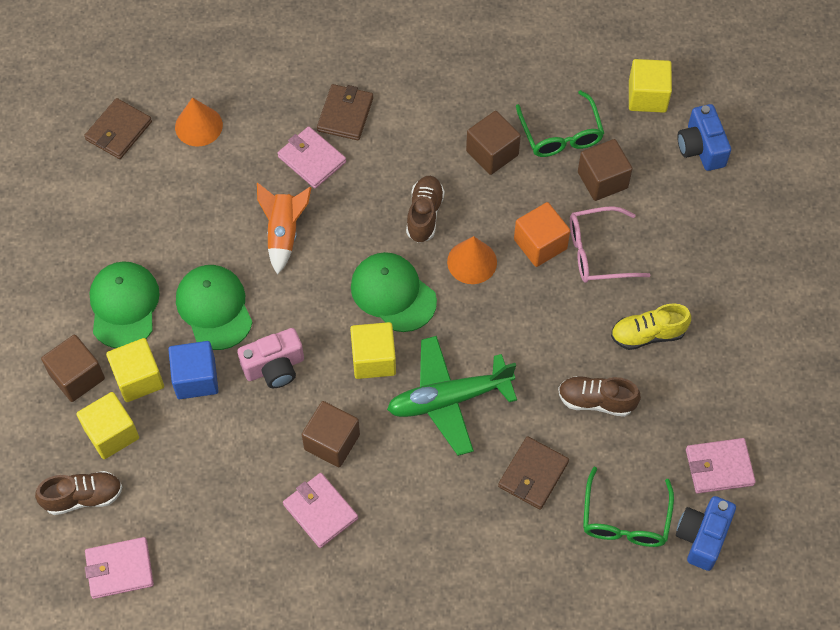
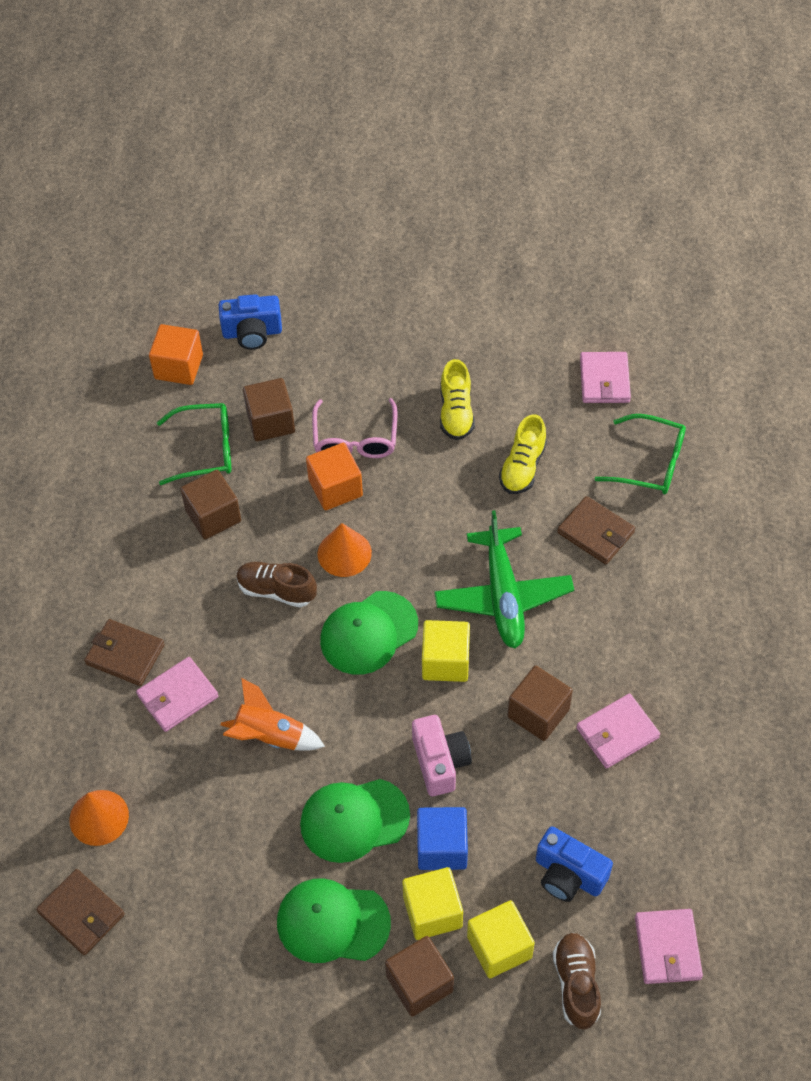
camera: 80 degrees left, 5 degrees down
(596, 401) = (522, 467): brown shoe -> yellow shoe
(647, 96) = (179, 367): yellow cube -> orange cube
(702, 537) = (673, 405): blue camera -> blue camera (568, 875)

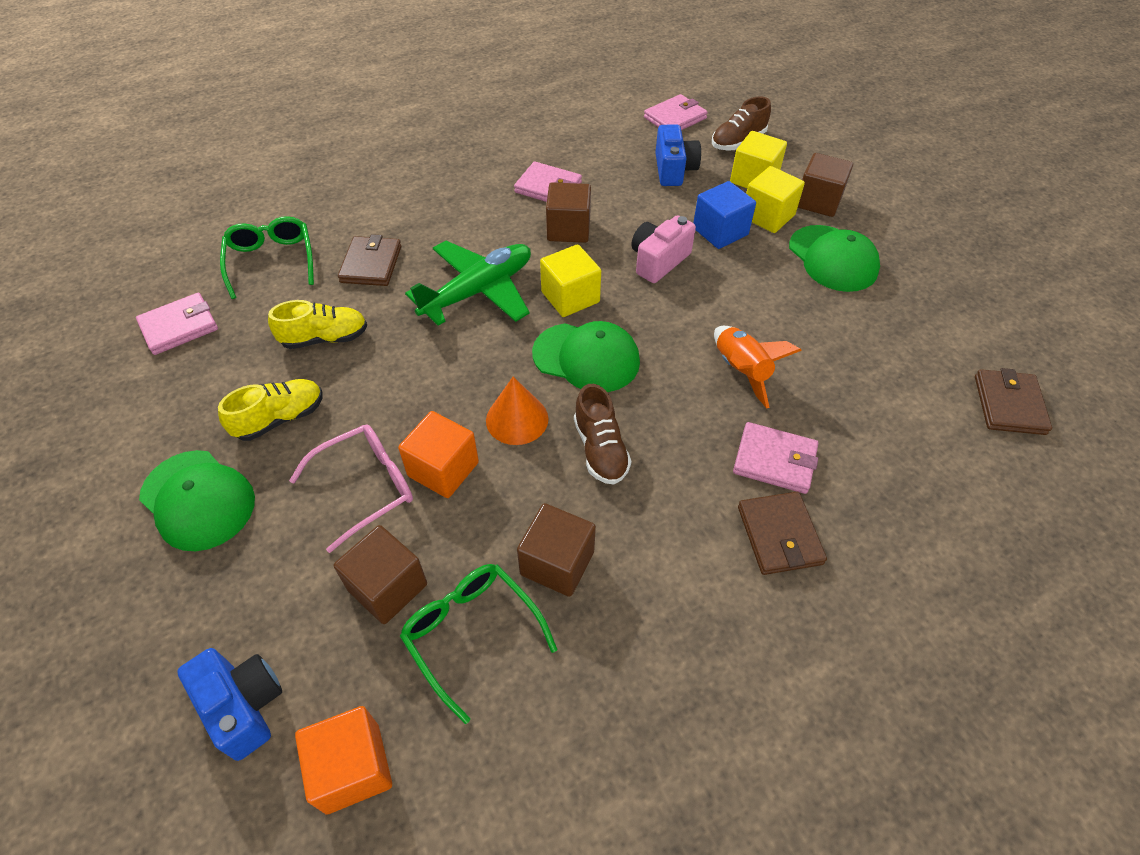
camera: 125 degrees left, 5 degrees down
(99, 817) = (933, 446): orange cone -> none
(354, 820) = (751, 284): green cap -> green cap (198, 500)

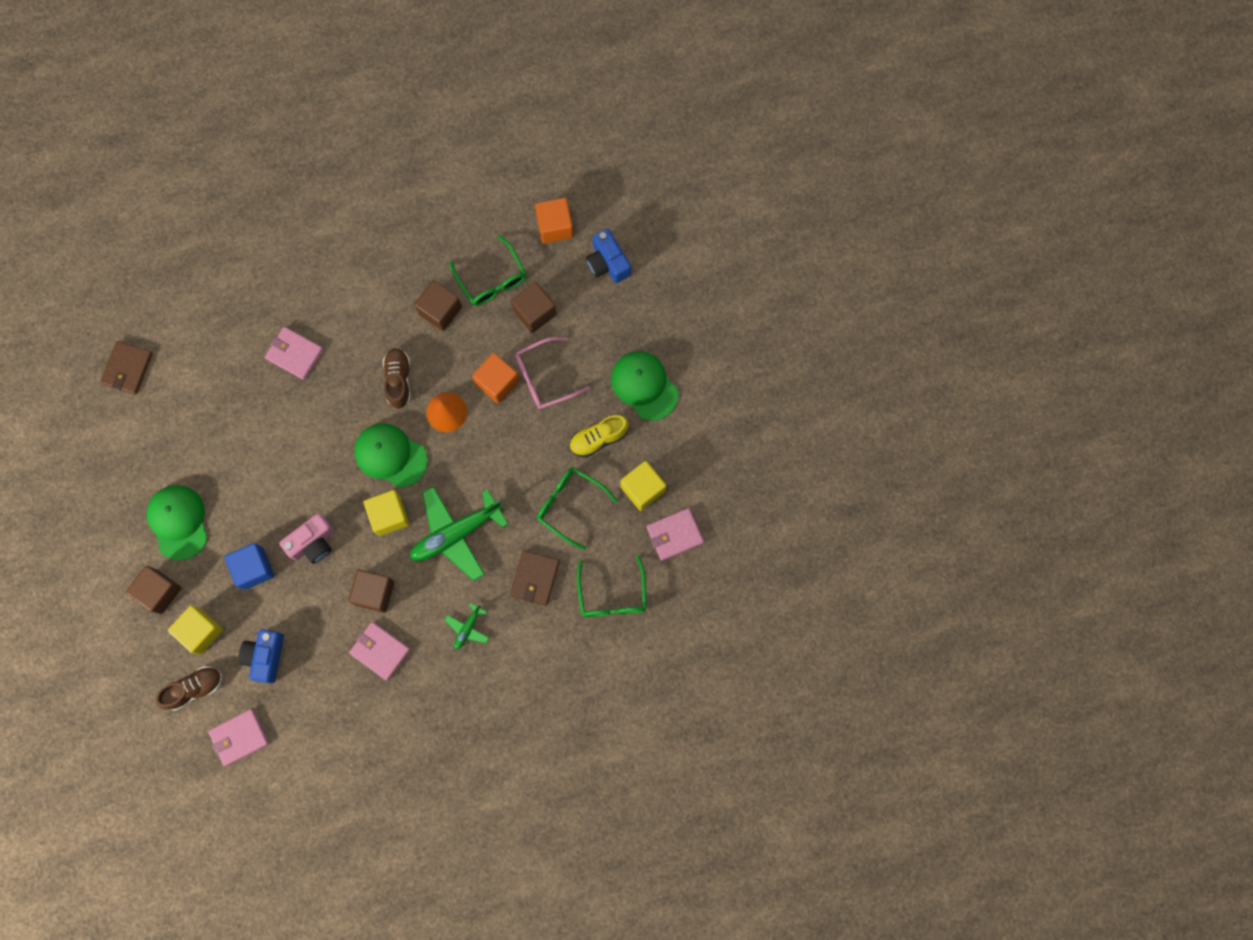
camera: 170 degrees left, 25 degrees up
(325, 338) = (570, 505): yellow shoe -> green glasses
(450, 215) = (467, 628): none -> green plane
(741, 371) = (289, 426): orange rocket -> none
(768, 216) = (208, 580): yellow cube -> yellow cube (642, 489)
(779, 535) = (311, 306): brown wallet -> none

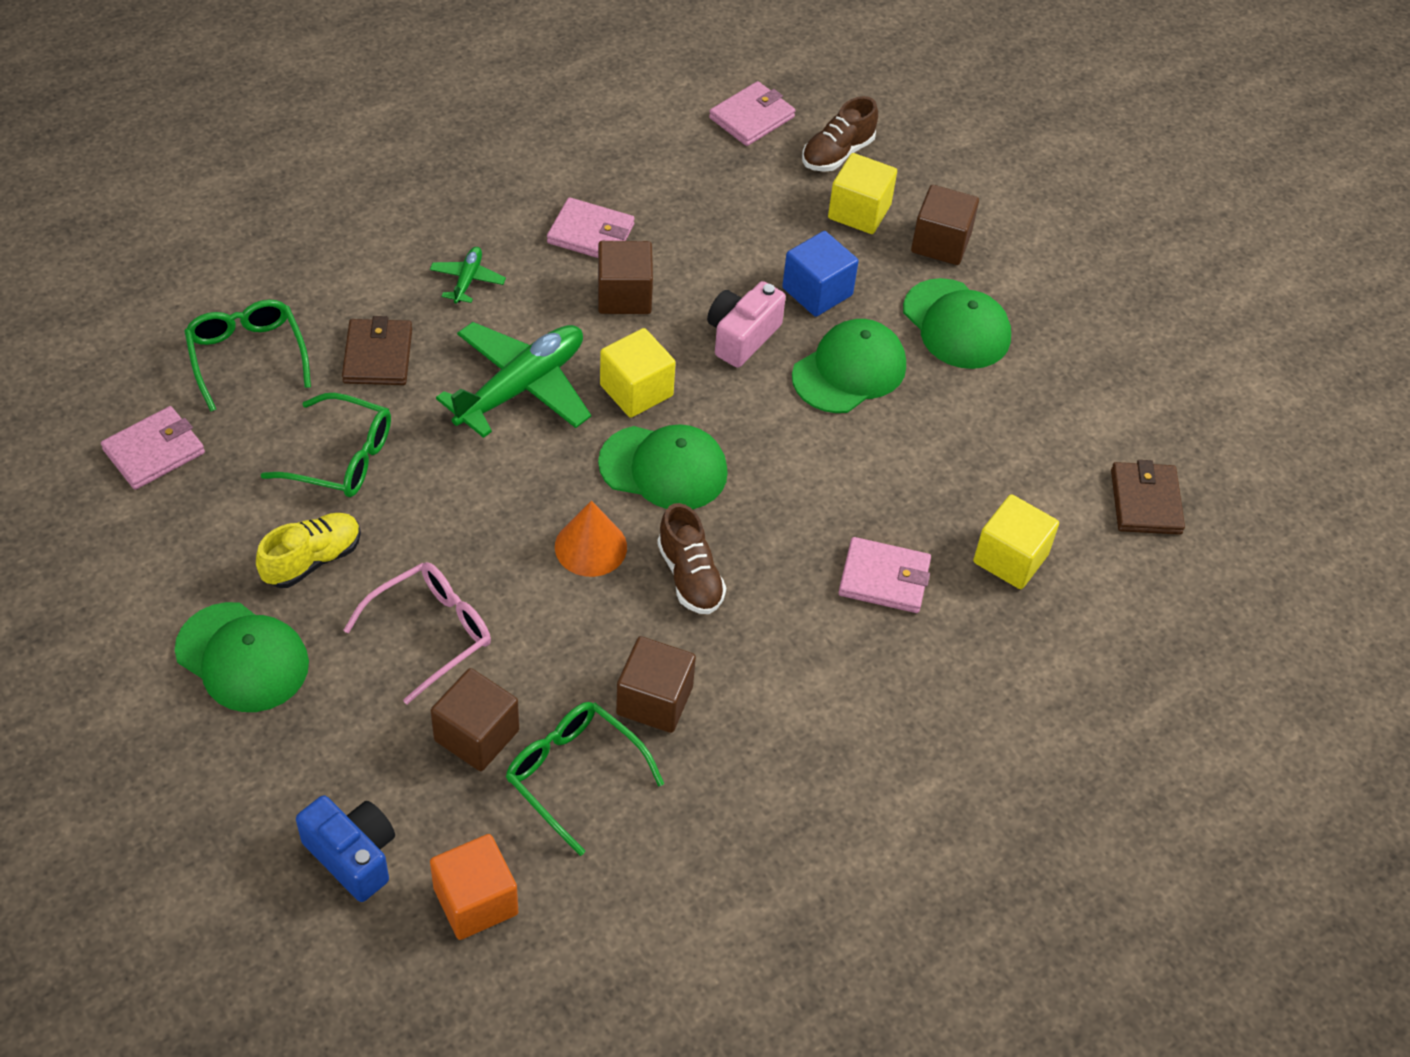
camera: 160 degrees right, 25 degrees down
(258, 501) = (849, 371): none -> green cap
(265, 656) = (754, 201): blue camera -> none
(497, 382) = (515, 608): orange cube -> none
(642, 489) = (220, 503): yellow cube -> yellow cube (1010, 558)

